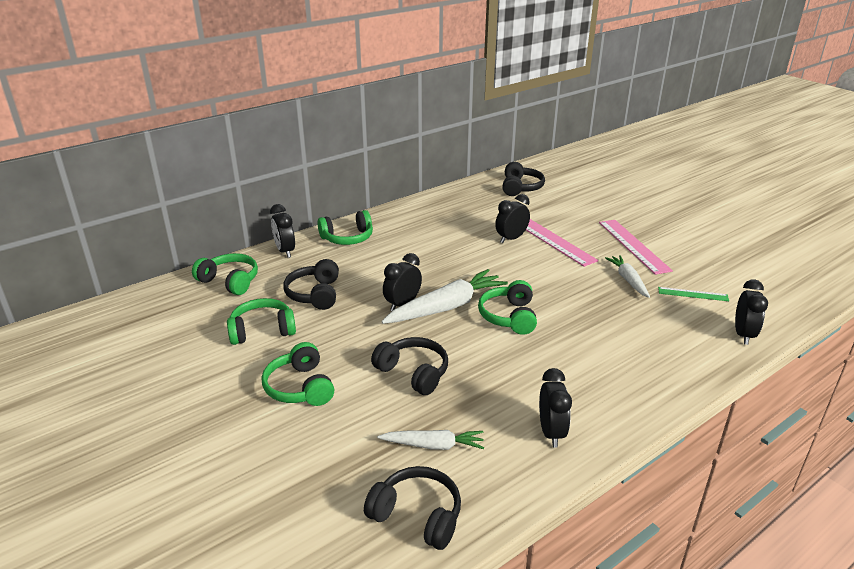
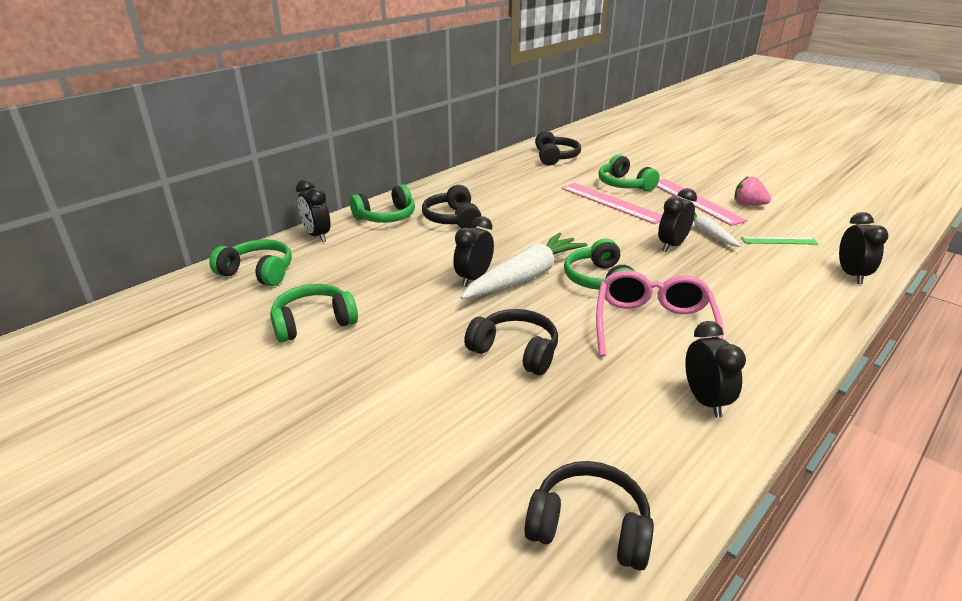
camera: 10 degrees left, 0 degrees up
(300, 387) = (381, 383): green headphones -> green headphones (624, 185)
(315, 294) = (367, 277): black headphones -> black headphones (453, 219)
(433, 445) = (573, 434): white carrot -> none
(511, 239) = (566, 204): black clock -> black clock (672, 245)
(537, 363) = (653, 326): none -> pink glasses
(683, 254) = (748, 205): none -> pink strawberry

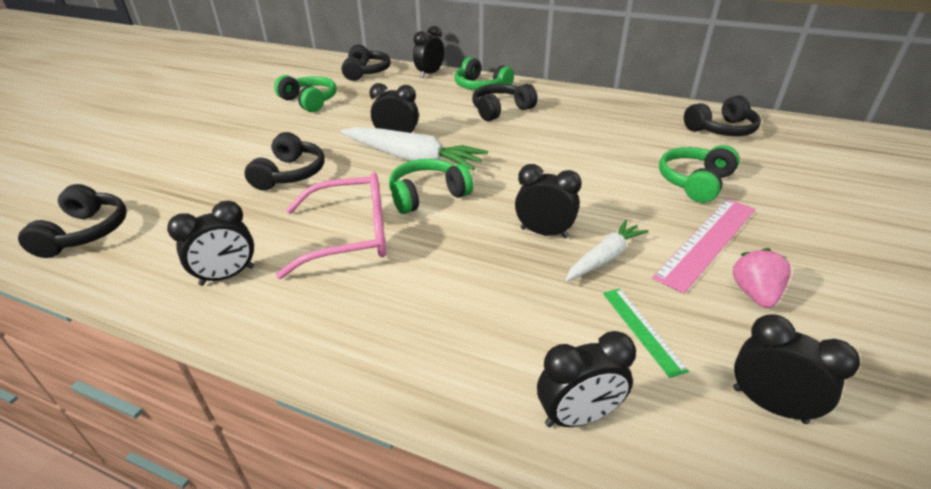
camera: 70 degrees right, 5 degrees up
(258, 272) = (366, 72): green headphones -> black headphones
(611, 202) = (627, 180): pink ruler -> none
(833, 227) = (769, 405): none -> black clock

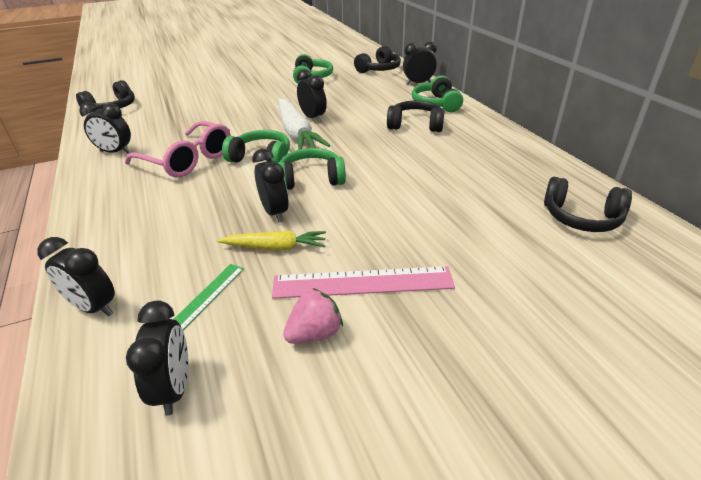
camera: 45 degrees right, 0 degrees up
(290, 174) = (225, 115): black headphones -> none
(605, 258) = (275, 247): white carrot -> yellow carrot
(695, 182) = (451, 242): green headphones -> green headphones (311, 179)

